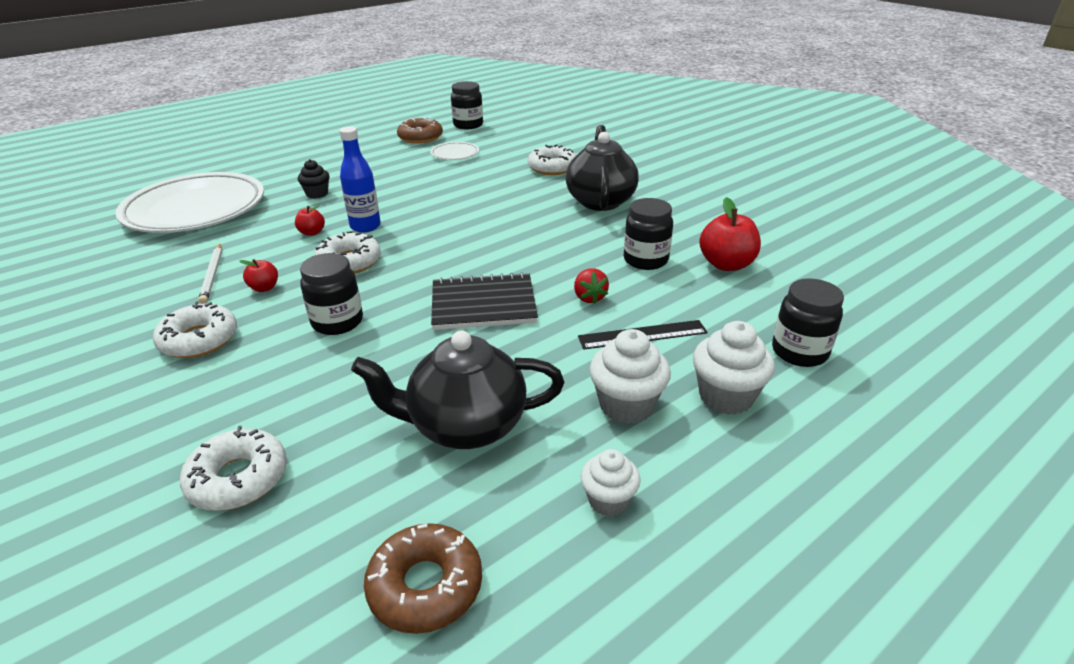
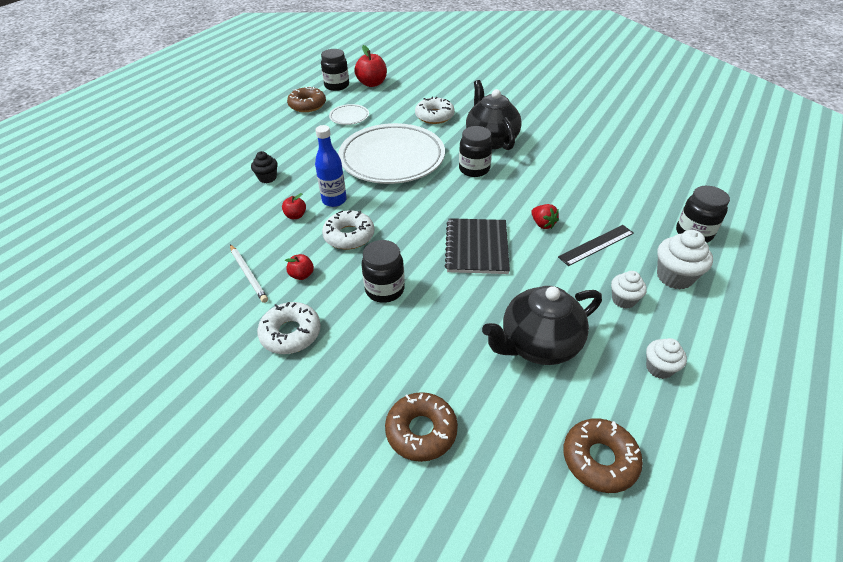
camera: 20 degrees left, 10 degrees up
(195, 210) = (173, 216): white plate -> white plate (392, 159)
(238, 478) = (421, 431): white donut -> brown donut
(483, 304) = (476, 247): black notebook -> black notebook turned 60 degrees counterclockwise
(626, 405) = (623, 300): white cupcake -> white cupcake, size x0.64
(645, 260) = (557, 185): black jar -> black jar (474, 169)
(726, 264) = (609, 176): red apple -> red apple (372, 83)

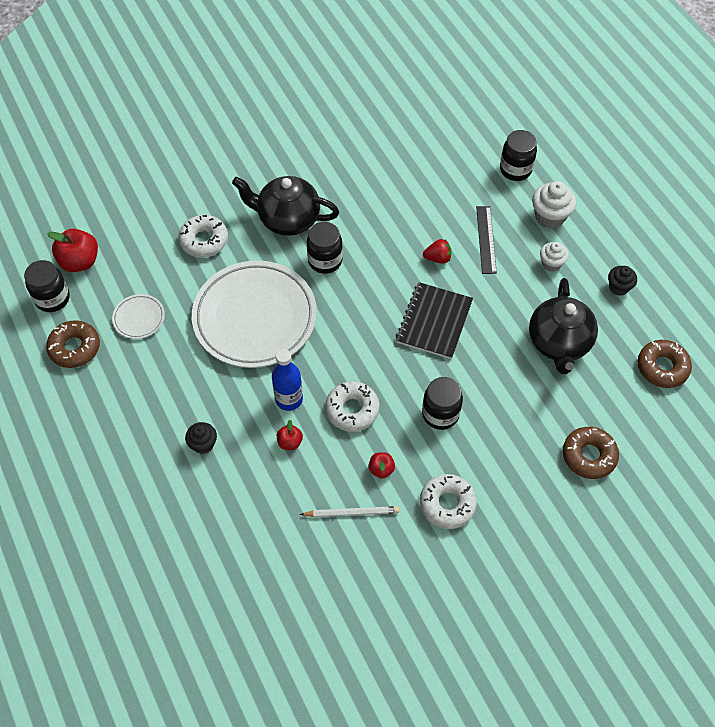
camera: 60 degrees left, 15 degrees up
(476, 247) = (434, 322): black notebook -> black notebook turned 75 degrees clockwise
(659, 368) = (618, 287): white cupcake -> black cupcake

